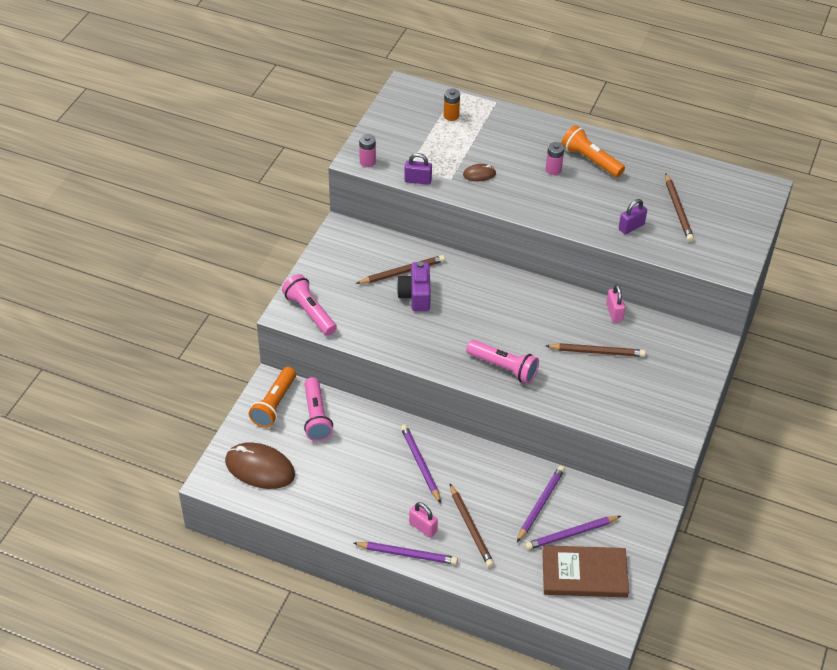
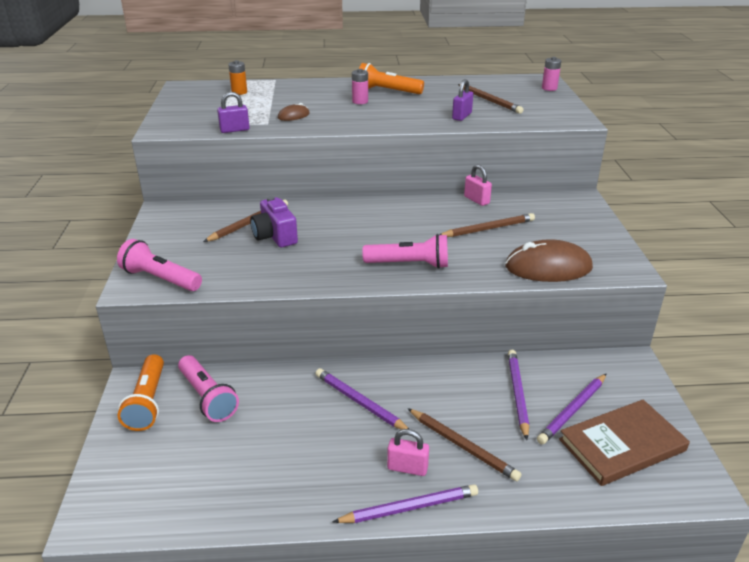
camera: 25 degrees left, 15 degrees down
(260, 468) = (157, 479): brown mouse -> brown mouse (548, 267)
(367, 162) = (173, 129): pink battery -> pink battery (549, 88)

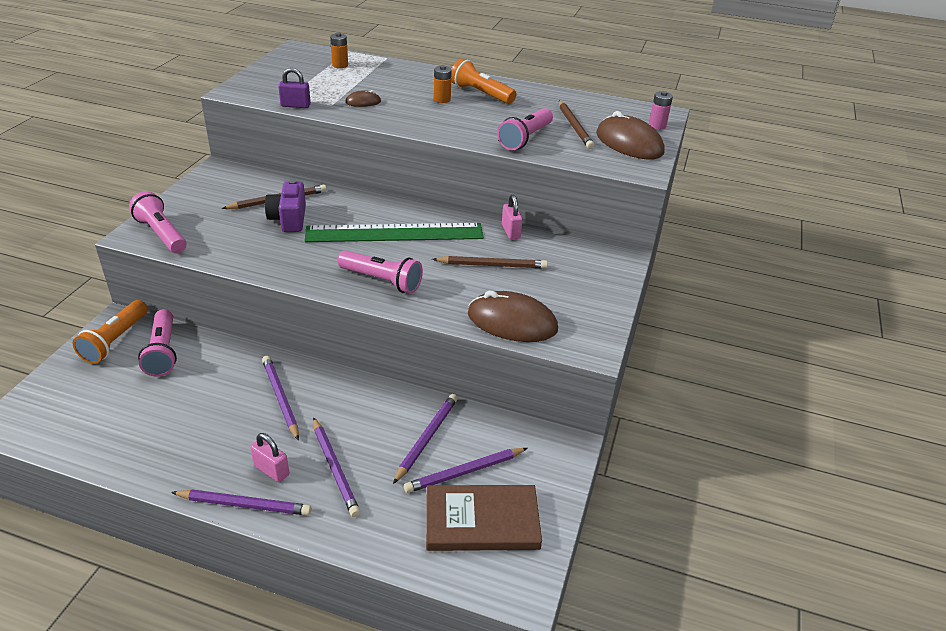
camera: 20 degrees right, 5 degrees up
(360, 101) = (442, 99): pink battery -> orange battery
(381, 224) = (394, 233): none -> green ruler
(462, 116) = (525, 138): purple padlock -> pink flashlight
(462, 446) = (335, 468): brown pencil -> purple pencil
(543, 104) = (629, 143): none -> brown mouse

